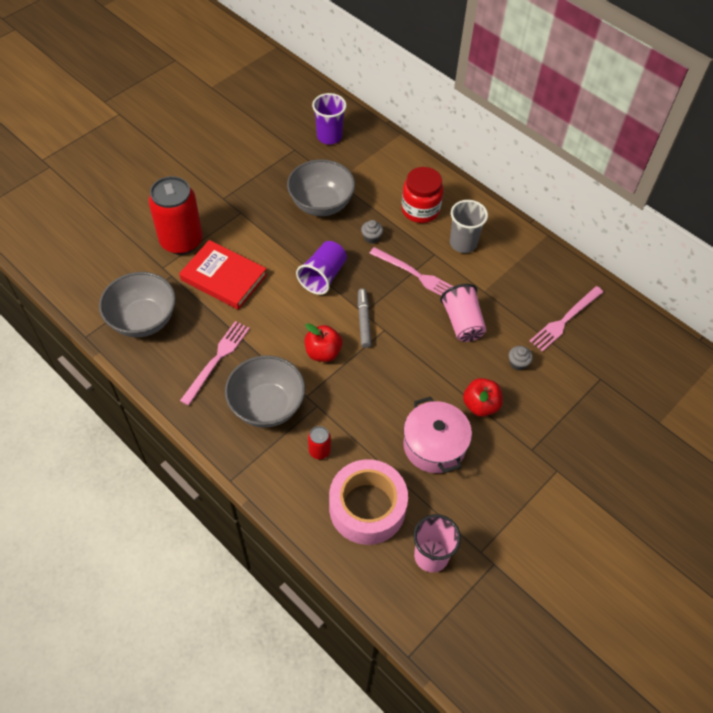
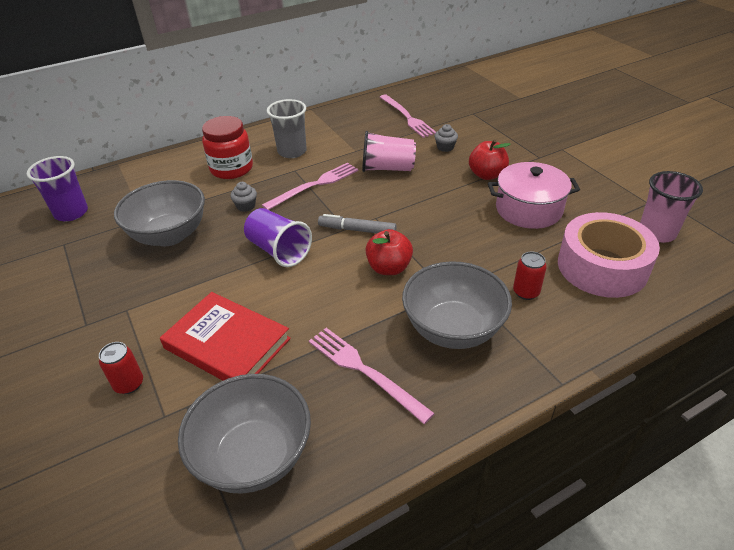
camera: 70 degrees left, 15 degrees down
(181, 241) = (129, 384): red can -> red can, size x0.43
(224, 277) = (227, 343): red book -> red book turned 75 degrees clockwise

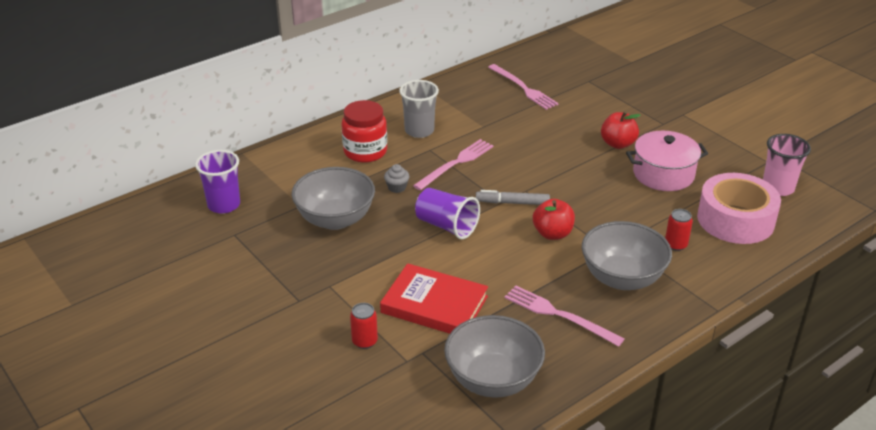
camera: 10 degrees left, 5 degrees down
(387, 168) = (521, 142): pink cup -> none
(445, 147) = (571, 118): grey cupcake -> none

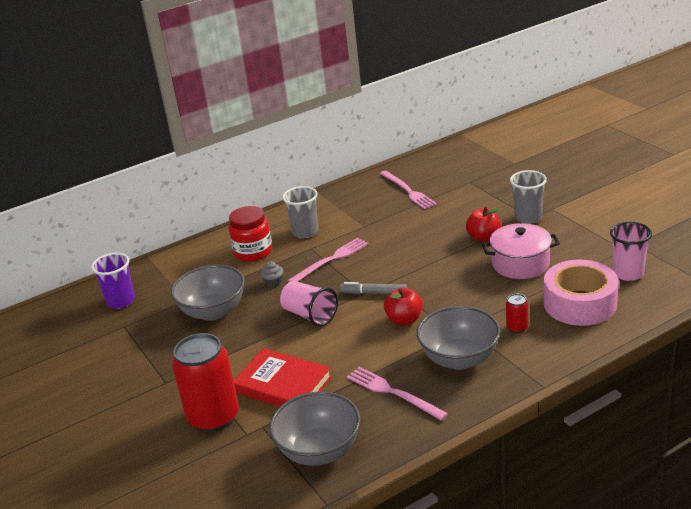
camera: 10 degrees right, 5 degrees down
(364, 341) = (213, 417): red can -> red can, size x2.31
(446, 226) = (309, 315): purple cup -> pink cup
(660, 123) = (528, 217): none -> grey cup

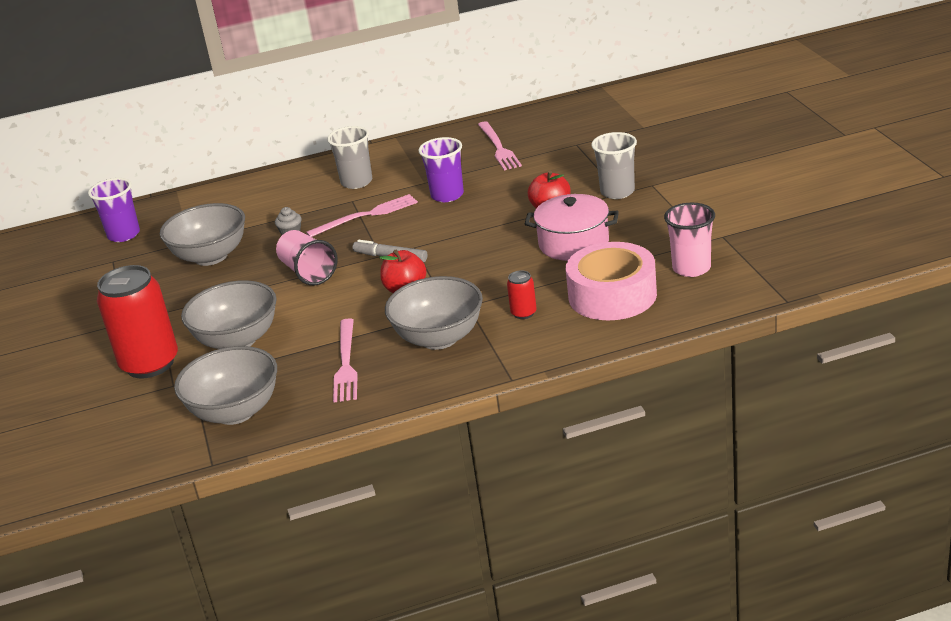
camera: 15 degrees right, 0 degrees up
(253, 252) = (288, 198): red jar -> none
(282, 384) = (237, 340): red book -> grey bowl
(390, 235) = (447, 195): none -> purple cup
(392, 392) = (346, 363): pink fork -> pink fork turned 150 degrees counterclockwise

